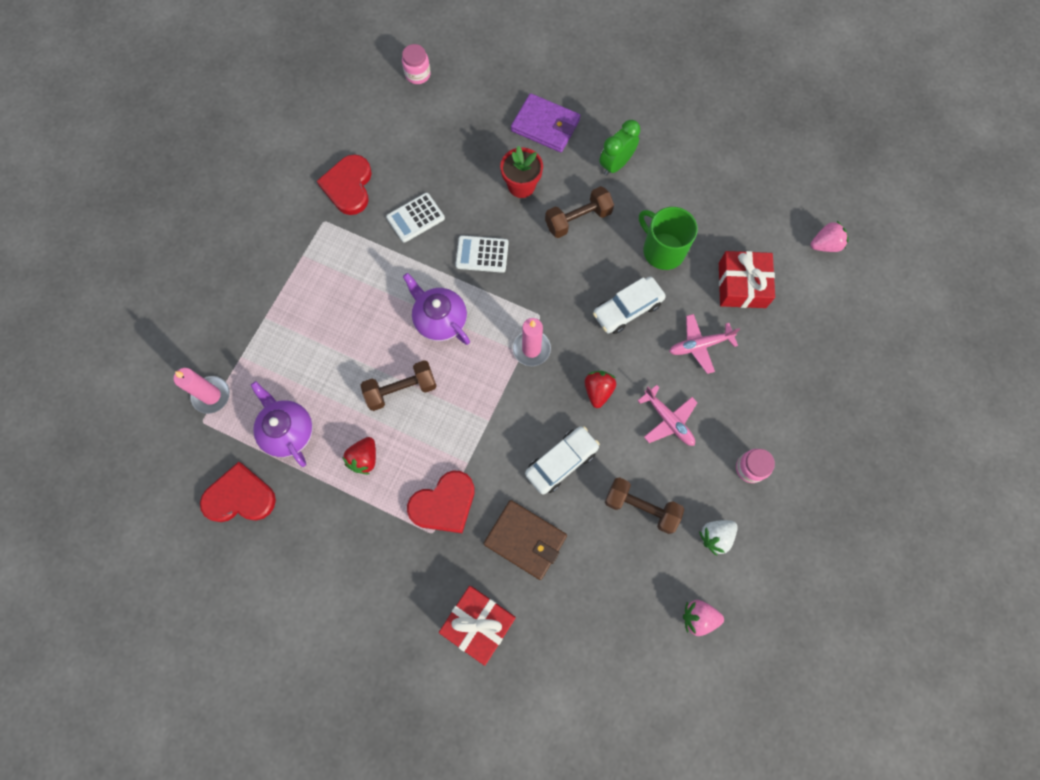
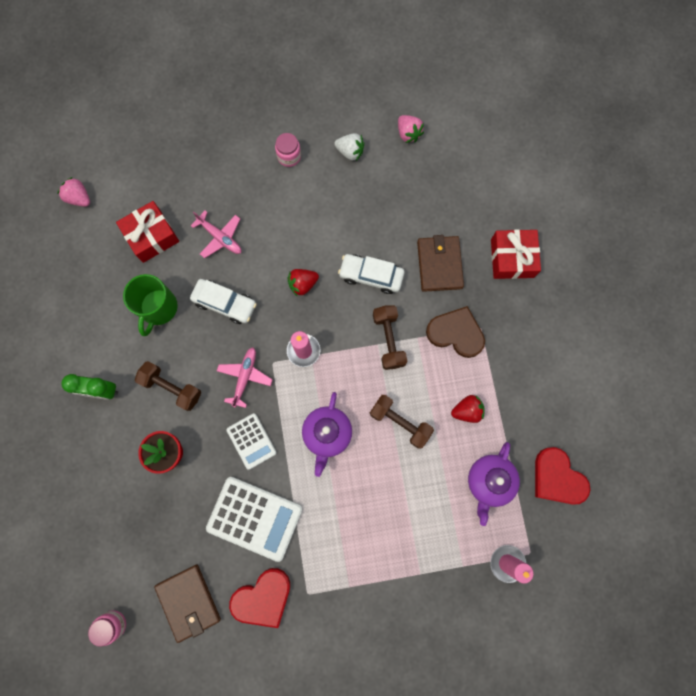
camera: 125 degrees left, 5 degrees up
(390, 133) = (188, 602): none -> brown wallet
(415, 218) = (254, 518): white calculator -> white calculator, size x1.71
(444, 504) = (456, 333): red heart -> brown heart
(545, 125) = (98, 472): purple wallet -> none
(641, 507) = (364, 207): brown dumbbell -> brown dumbbell (388, 340)
(668, 420) = (291, 225): pink plane -> pink plane (245, 377)

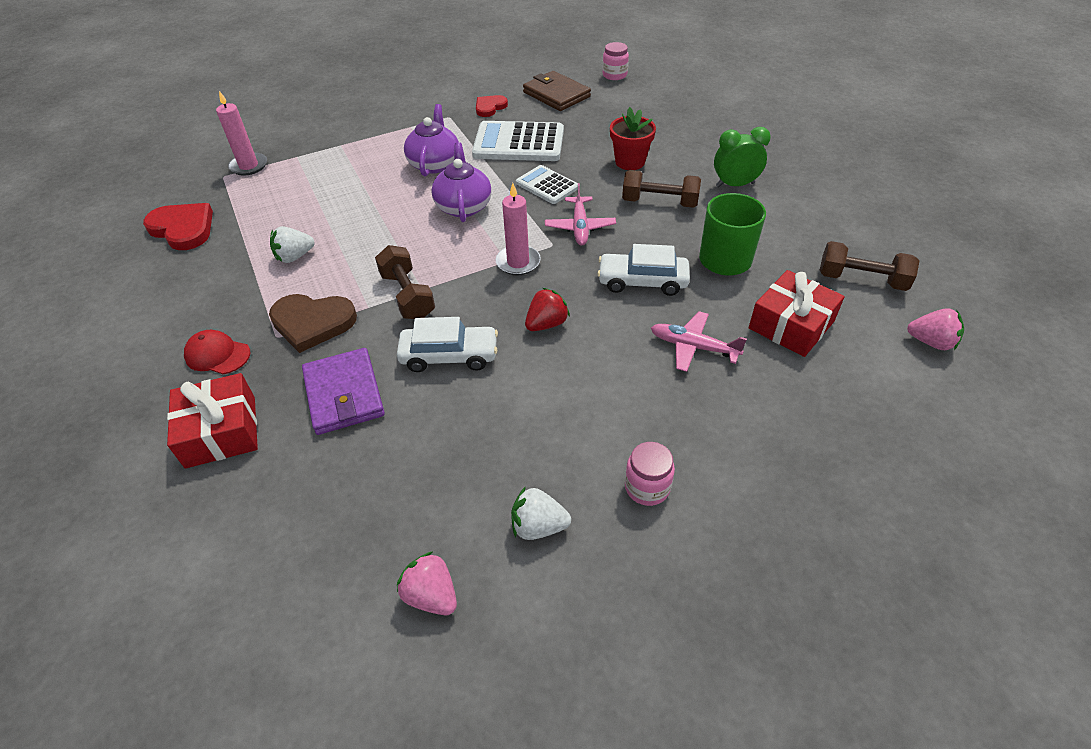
camera: 165 degrees right, 30 degrees down
(263, 598) = (490, 107): red heart -> red heart, size x0.61
(400, 422) = (378, 231): brown dumbbell -> brown dumbbell (861, 280)
(439, 264) = (344, 394): brown wallet -> purple wallet
(467, 410) = (294, 257): red strawberry -> white strawberry
(489, 481) = (267, 211): purple teapot -> purple teapot (434, 164)
(518, 322) = (217, 355): none -> red cap

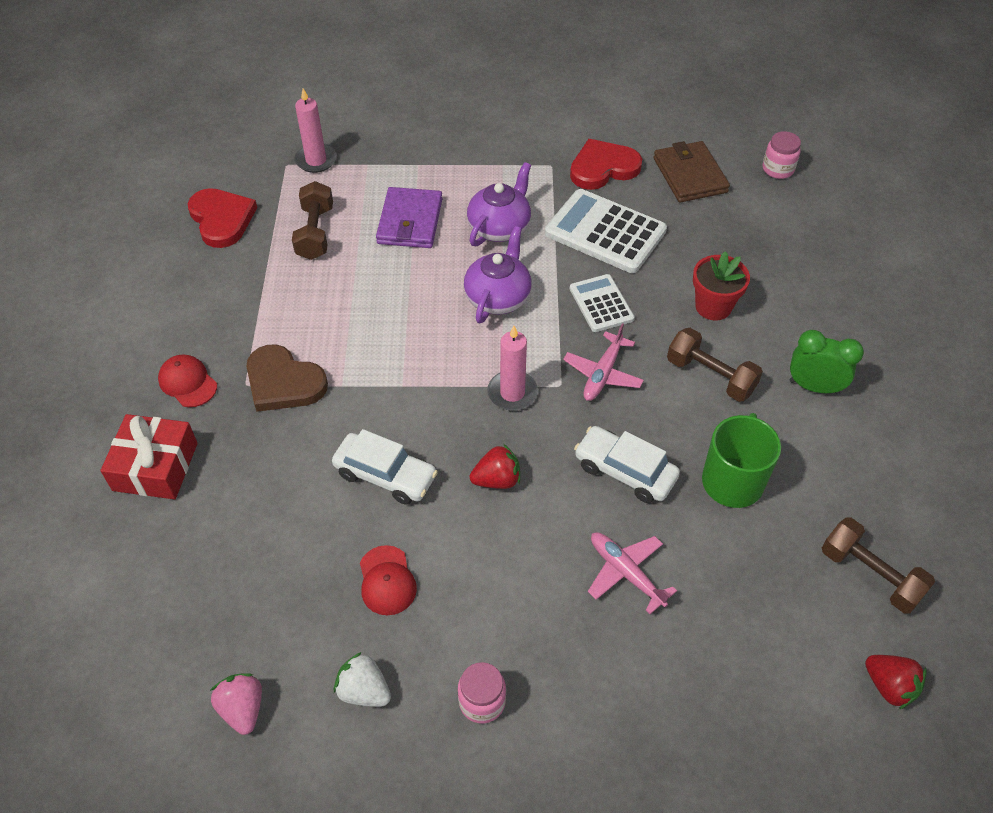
camera: 25 degrees right, 5 degrees up
(294, 257) = (305, 296): white strawberry -> none
(344, 394) = (272, 475): purple wallet -> purple wallet (410, 221)
(408, 296) = (384, 388): brown dumbbell -> brown dumbbell (315, 233)
(490, 107) = (603, 168): red heart -> red heart, size x1.65
(502, 432) = (387, 581): none -> red cap
(791, 325) = (747, 594): red gift -> none
(931, 342) = (889, 686): pink strawberry -> red strawberry

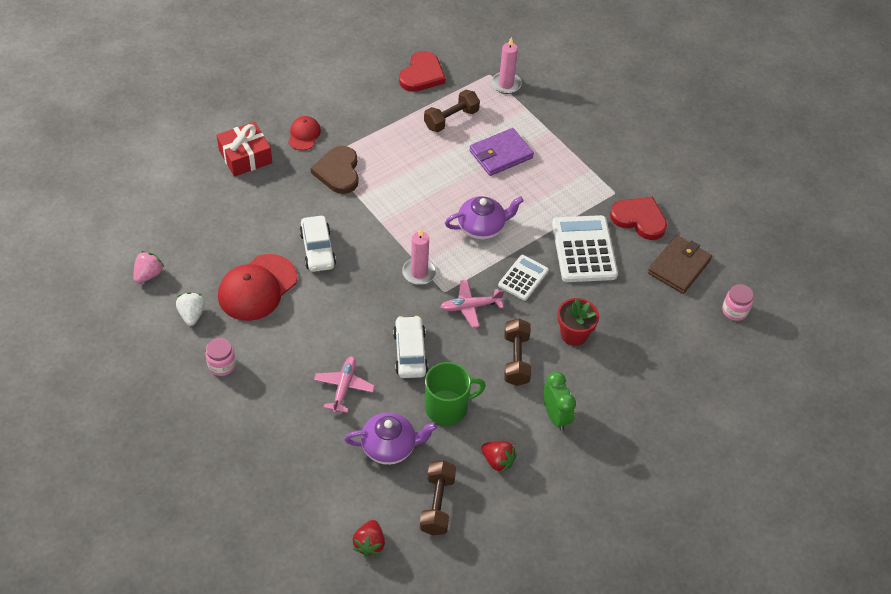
camera: 50 degrees right, 0 degrees up
(387, 581) = (257, 288): red cap -> red cap, size x1.86
(497, 480) = (355, 298): red strawberry -> red strawberry (497, 461)
(500, 227) = (537, 197): purple teapot -> purple teapot (390, 447)

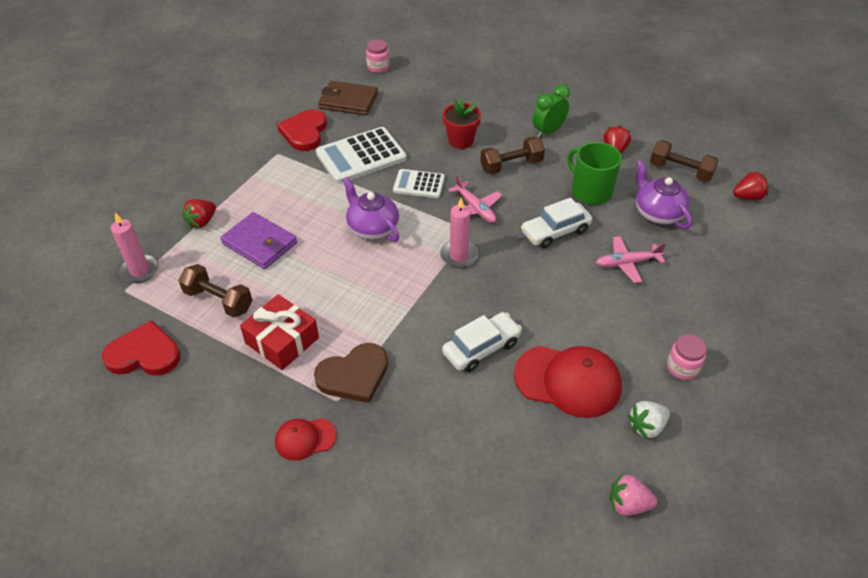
camera: 110 degrees left, 5 degrees down
(245, 156) = (375, 490): red gift -> red gift (282, 340)
(437, 504) = (680, 171): brown dumbbell -> brown dumbbell turned 45 degrees clockwise
(544, 126) = (202, 222): none -> red strawberry

